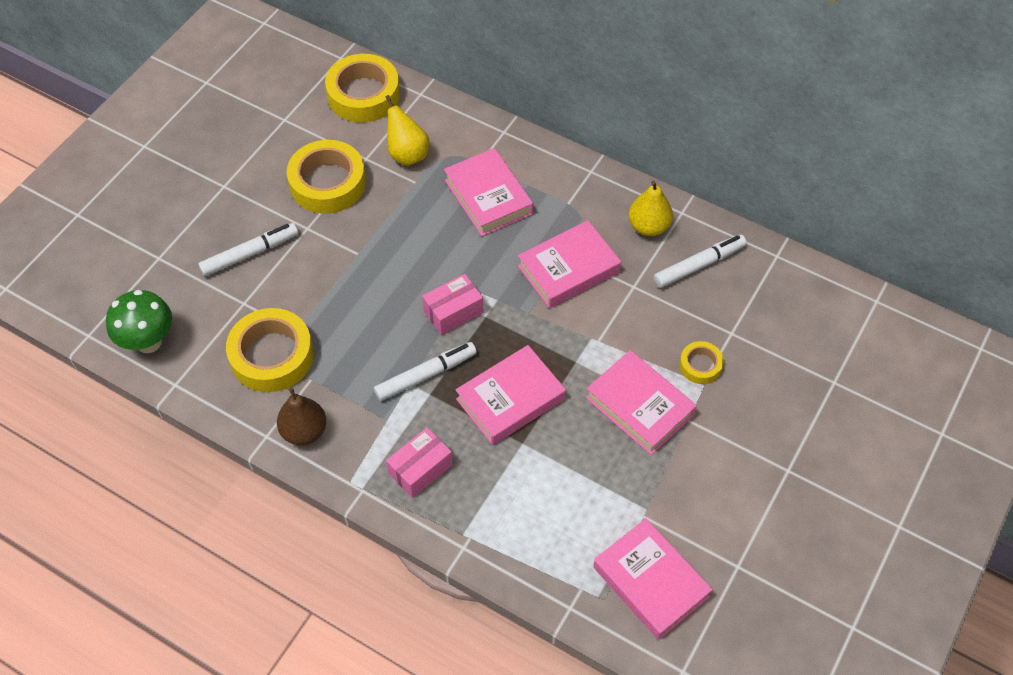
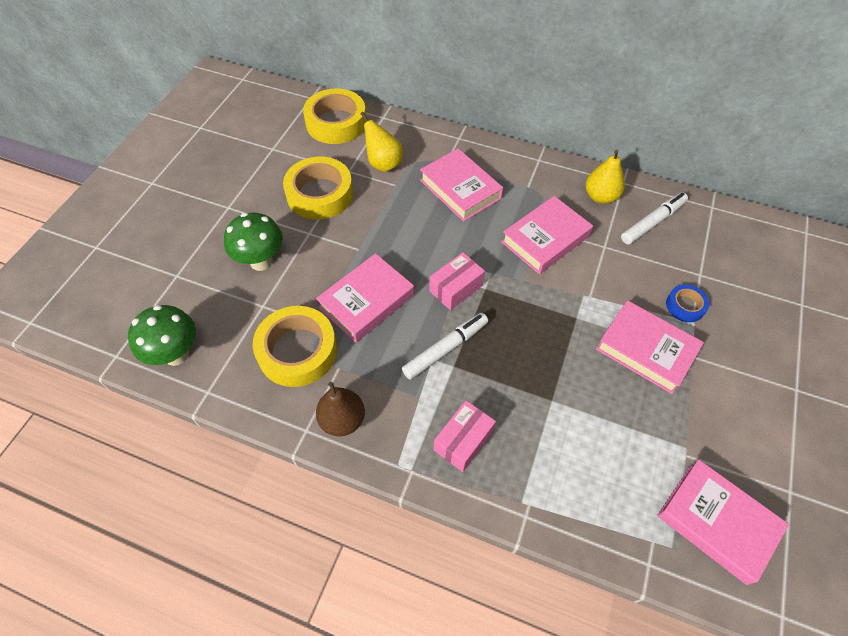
camera: 10 degrees left, 0 degrees up
(250, 254) = (261, 261): white marker -> green mushroom
(510, 399) = (528, 360): pink book -> pink book (366, 301)
(700, 365) = (685, 306): yellow tape -> blue tape

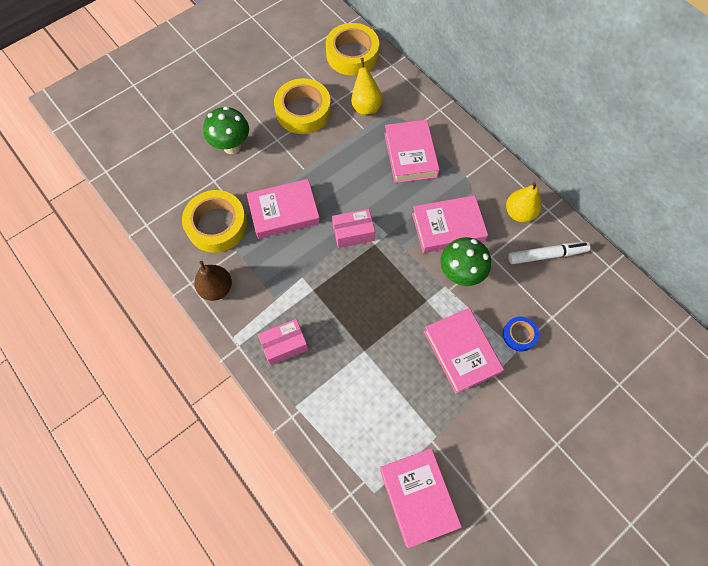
camera: 30 degrees right, 10 degrees up
(176, 354) = (141, 188): green mushroom -> green mushroom (460, 274)
(445, 349) = (316, 274): white marker -> none

